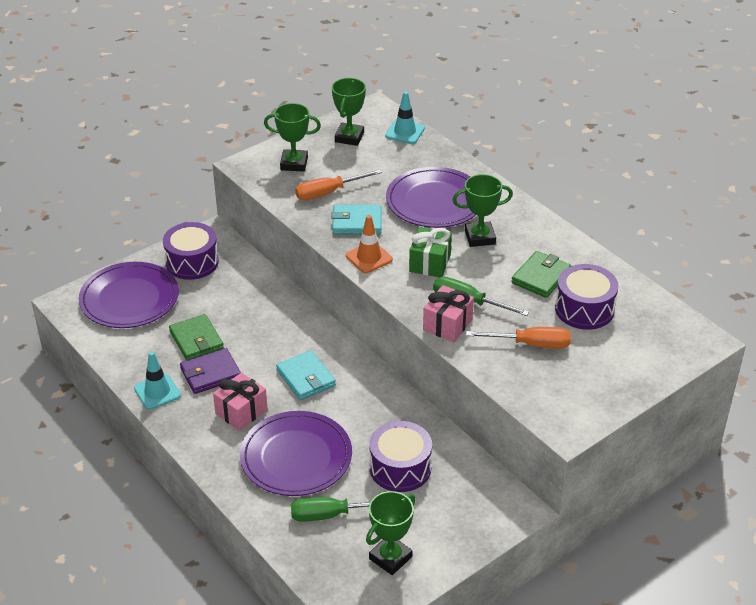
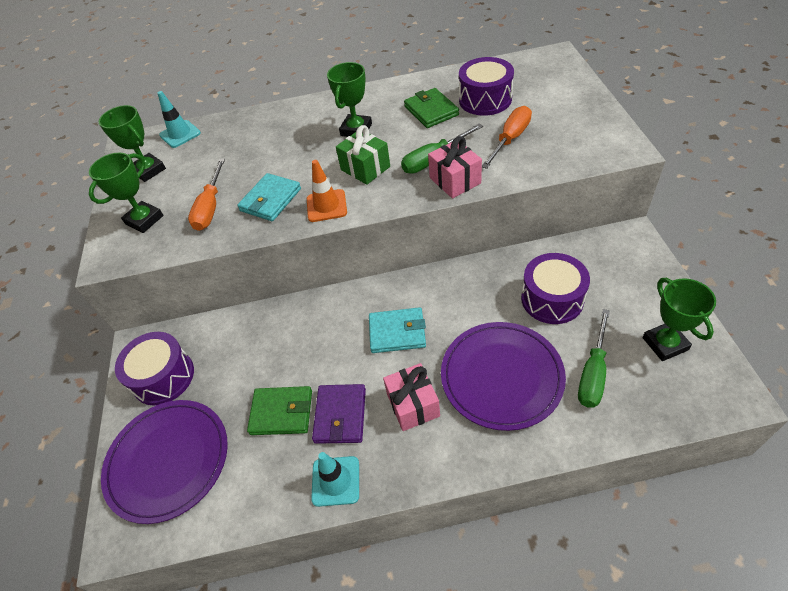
camera: 55 degrees left, 10 degrees up
(434, 201) = (287, 142): purple plate -> none

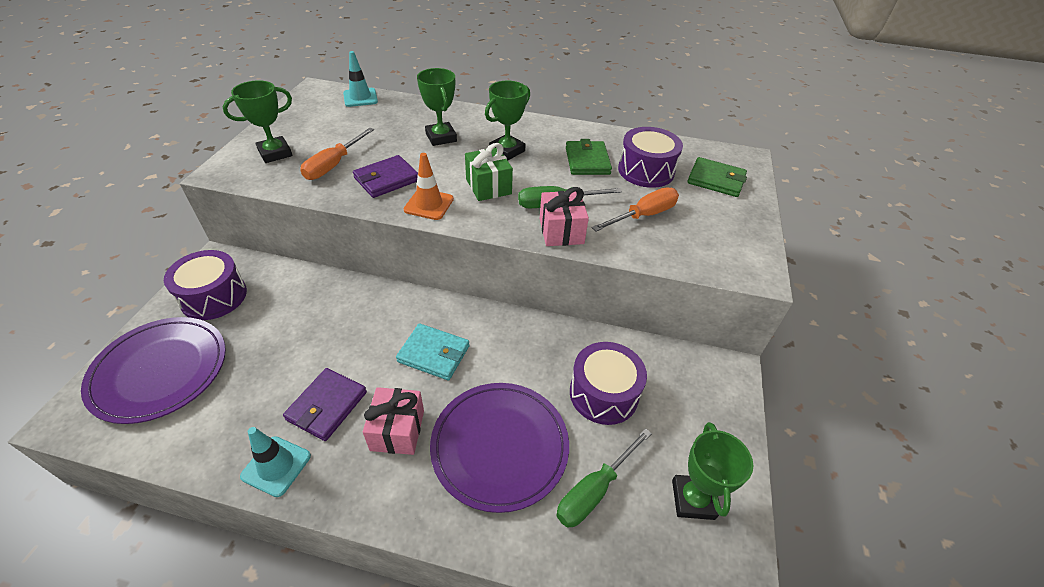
camera: 15 degrees right, 5 degrees down
(149, 170) = (312, 116): green trophy -> green trophy (441, 137)
(271, 200) = (387, 179): turquoise wallet -> purple wallet
(282, 412) = (281, 376): green wallet -> green wallet (716, 180)

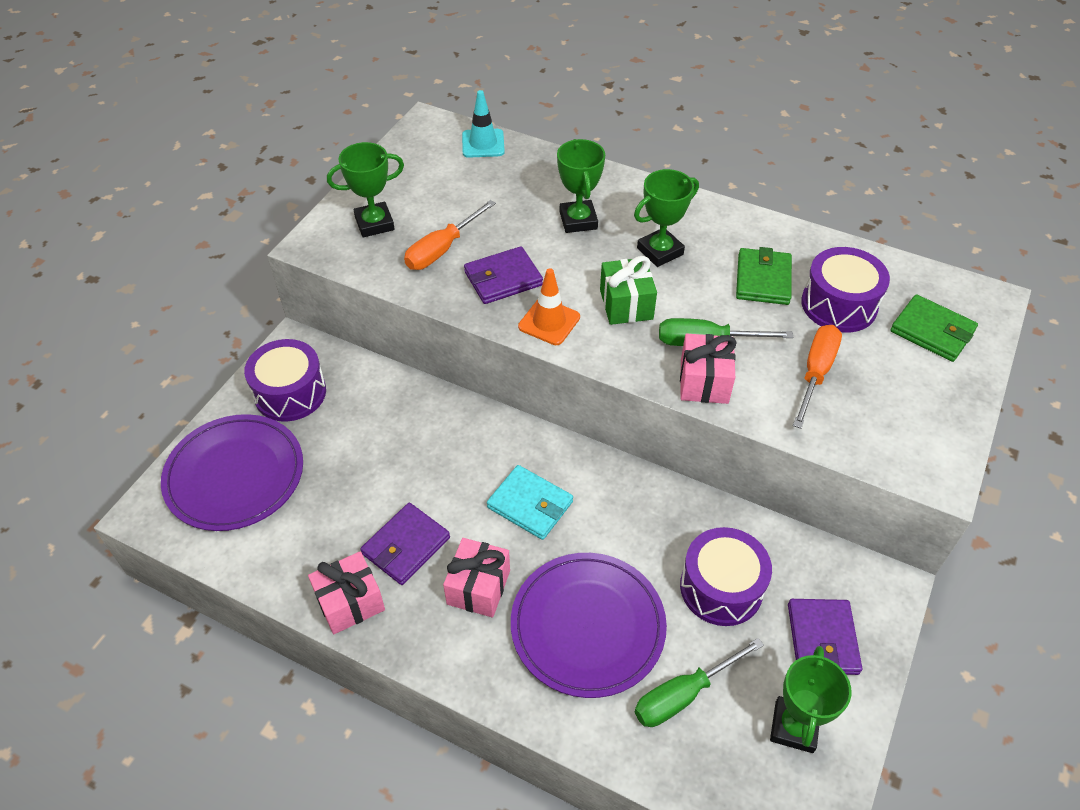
camera: 15 degrees right, 5 degrees up
(276, 466) = (350, 602): turquoise traffic cone -> pink gift
(643, 215) = (815, 373): orange screwdriver -> orange screwdriver turned 45 degrees counterclockwise
(693, 420) = (822, 639): none -> purple wallet

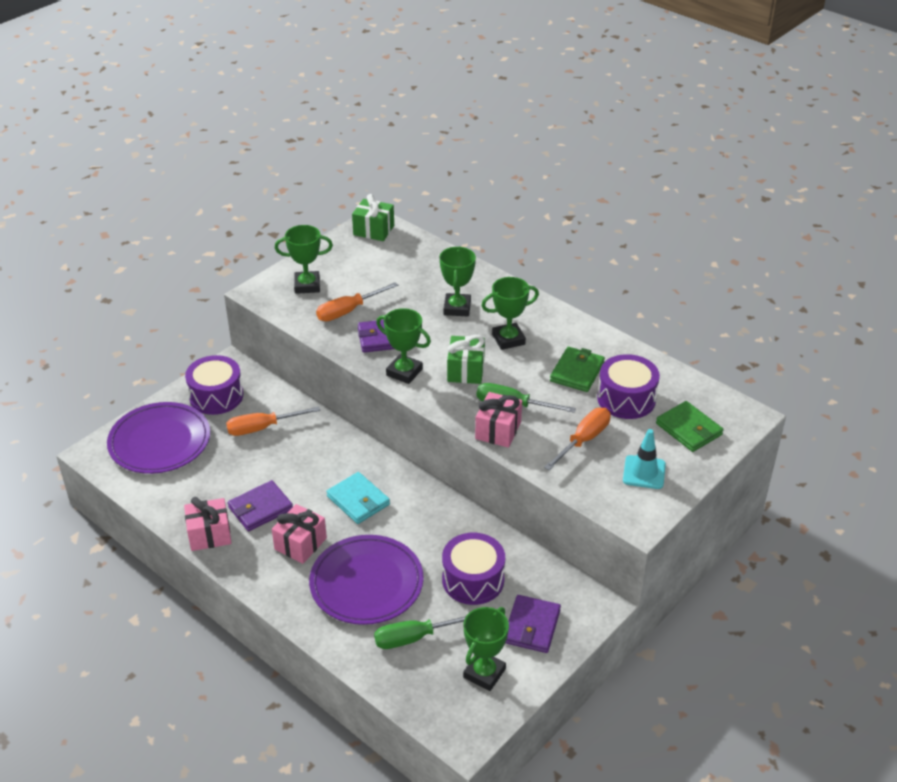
camera: 15 degrees right, 10 degrees down
(367, 426) = (262, 428): none -> orange screwdriver
(431, 135) = (373, 230): none -> green gift
(483, 144) = (410, 242): turquoise traffic cone -> turquoise traffic cone (644, 472)
(549, 322) = (404, 372): orange traffic cone -> green trophy

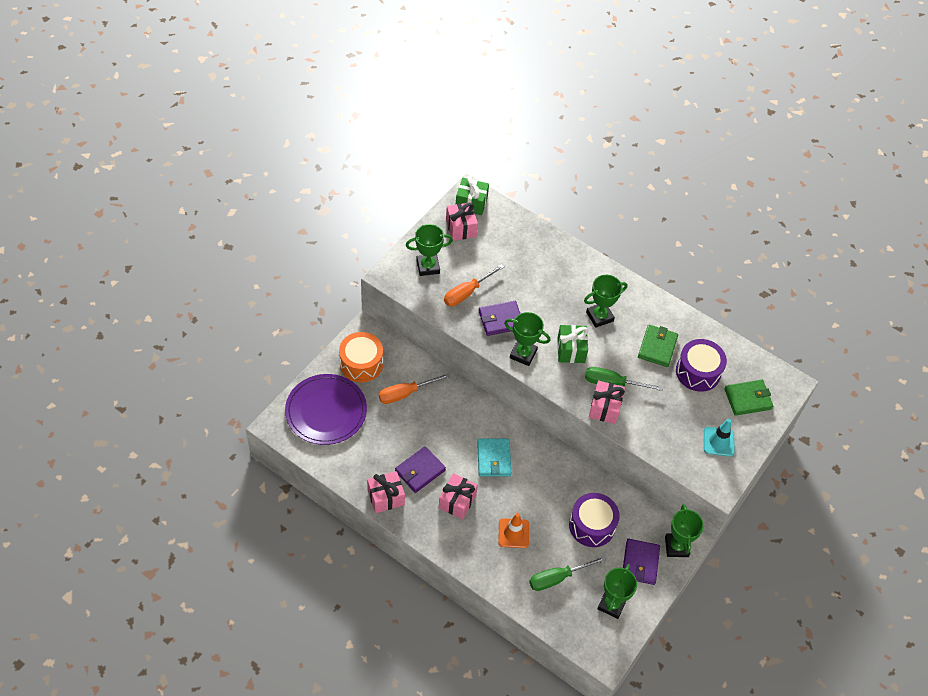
camera: 10 degrees left, 15 degrees up
(216, 396) = (361, 364): purple drum -> orange drum
(356, 252) = (461, 228): none -> pink gift
(358, 500) = (494, 459): turquoise wallet -> turquoise wallet turned 45 degrees clockwise
(366, 583) = (513, 533): purple plate -> orange traffic cone
(457, 308) = (554, 285): green trophy -> green trophy (676, 547)
(583, 440) = (670, 414): orange screwdriver -> none
(689, 429) = (747, 399): green wallet -> green wallet turned 60 degrees counterclockwise

